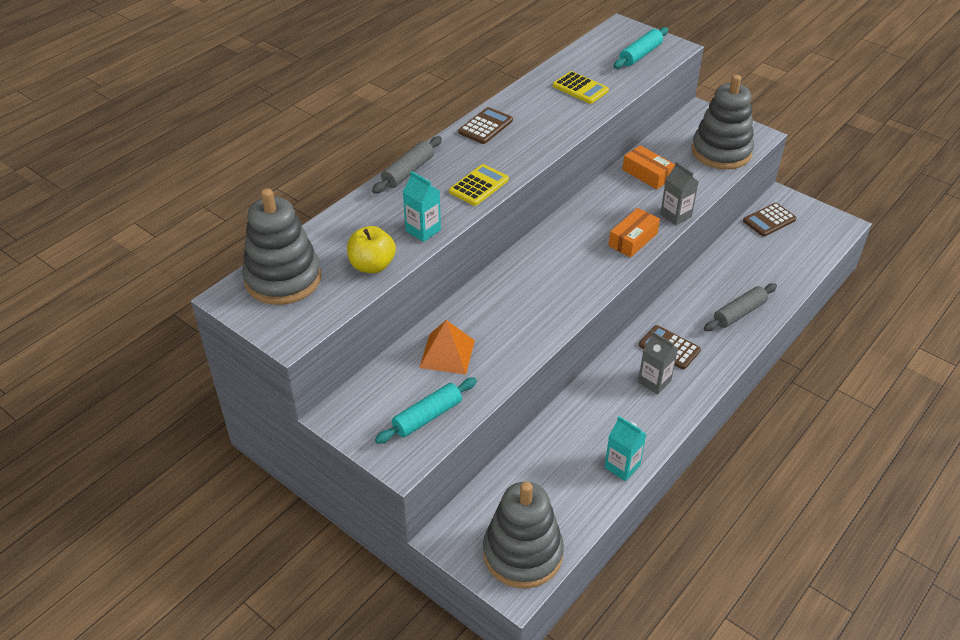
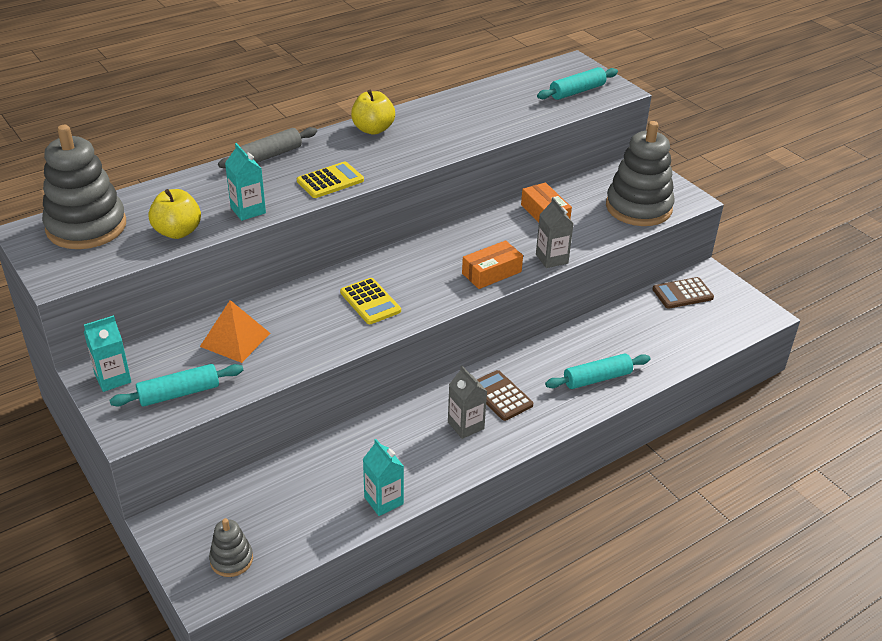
camera: 15 degrees right, 5 degrees down
(358, 417) = (113, 378): none -> turquoise carton
(485, 126) = (373, 129): brown calculator -> yellow apple
(522, 553) = (231, 559): grey stacking toy -> grey stacking toy, size x0.49
(580, 88) = (493, 112): yellow calculator -> yellow calculator (370, 302)
(739, 313) = (597, 378): grey rolling pin -> turquoise rolling pin

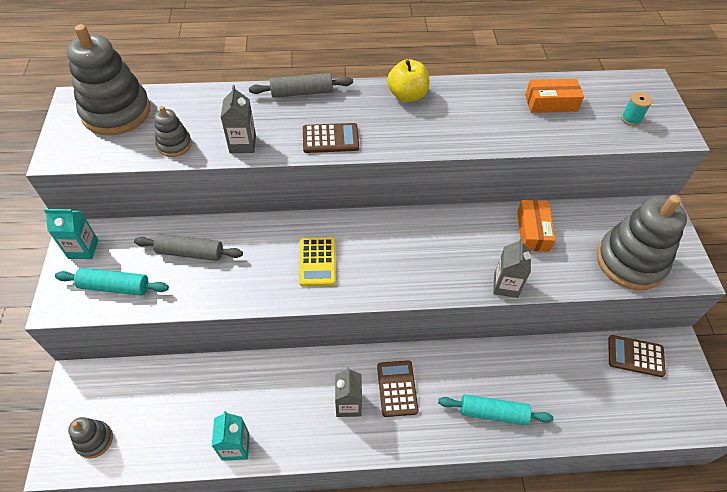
camera: 30 degrees right, 15 degrees up
(178, 232) = (174, 144): yellow apple -> grey stacking toy
(235, 340) = (190, 252): orange pyramid -> grey rolling pin
(248, 210) = (242, 144): turquoise carton -> grey carton
(330, 181) = (330, 139): yellow calculator -> brown calculator
(491, 273) = (440, 277): orange box -> orange box (551, 103)
(577, 91) = (631, 119): turquoise rolling pin -> turquoise spool

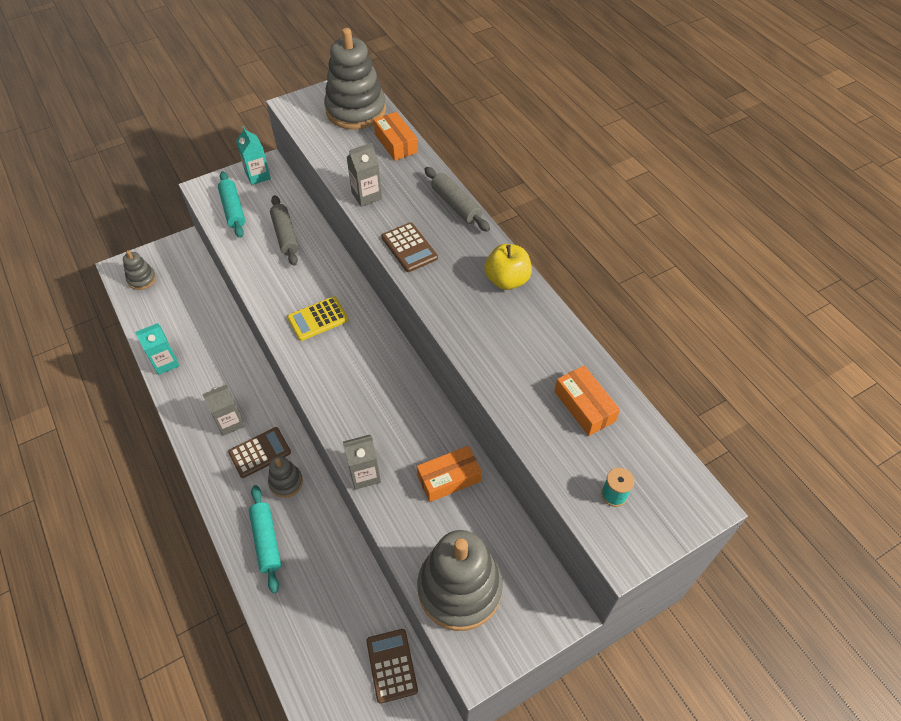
camera: 65 degrees right, 0 degrees up
(174, 144) = (341, 158): grey stacking toy -> grey stacking toy (286, 482)
(190, 101) = (396, 143): none -> orange box

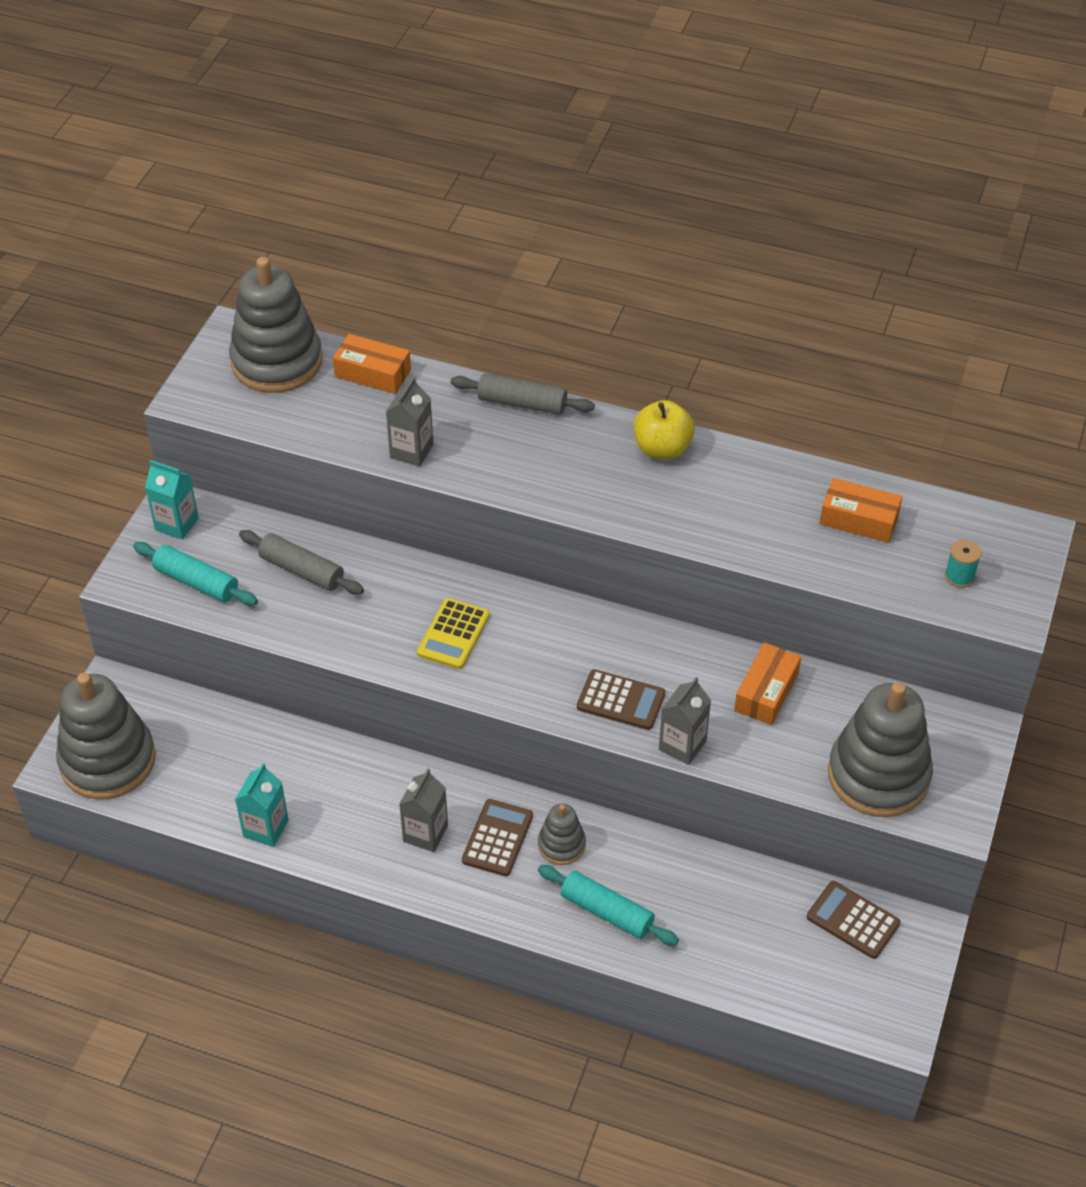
camera: 40 degrees left, 5 degrees down
(142, 279) = (108, 761): grey stacking toy -> grey stacking toy, size x2.06
(409, 248) = (525, 477): brown calculator -> brown calculator (621, 700)

